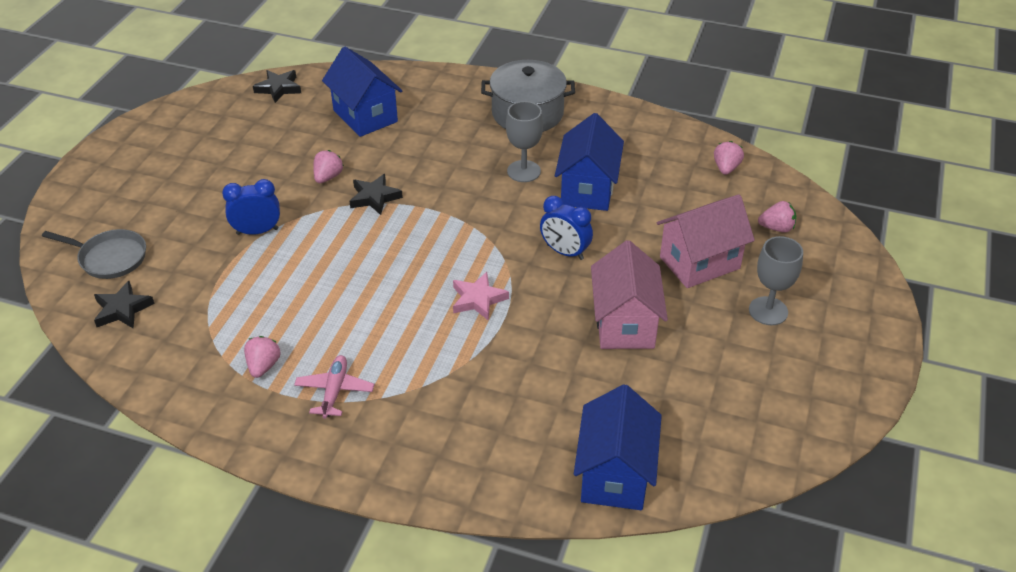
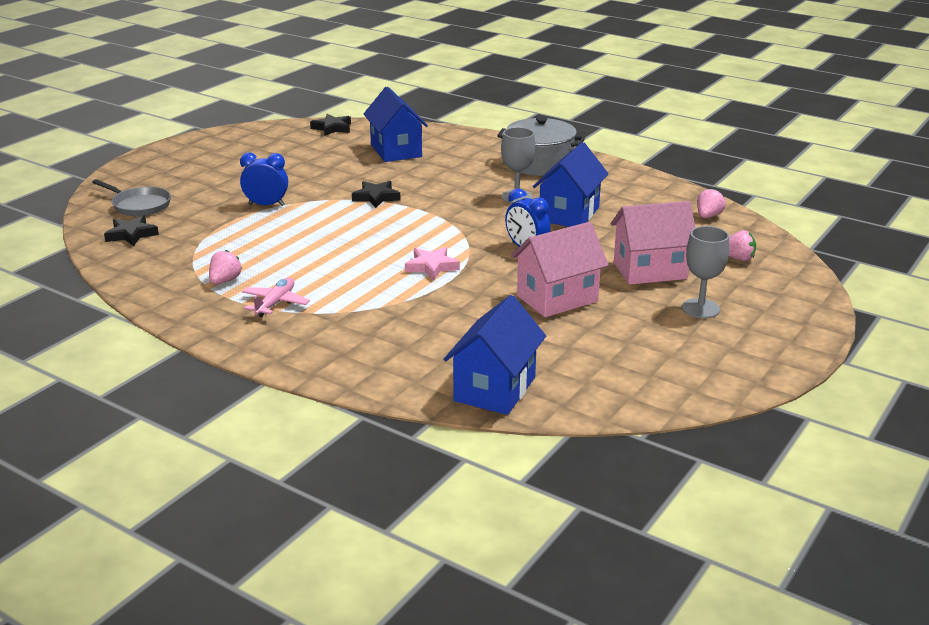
camera: 15 degrees right, 15 degrees down
(328, 177) = (343, 181): pink strawberry -> none
(624, 324) = (557, 298): pink house -> pink house turned 45 degrees clockwise

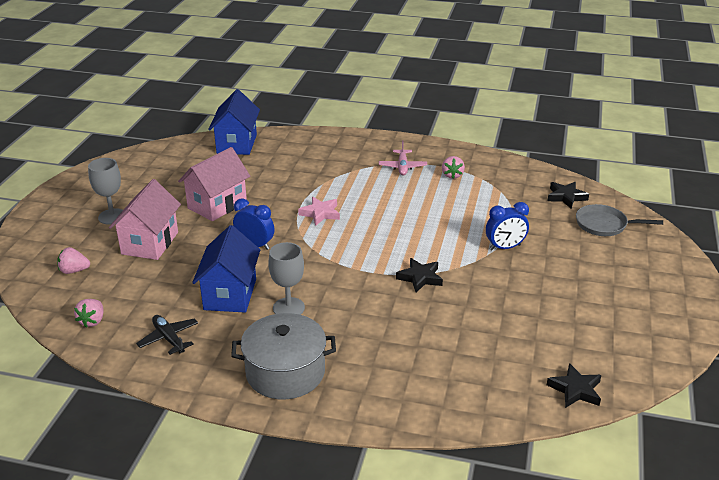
camera: 160 degrees right, 5 degrees up
(396, 151) = (461, 359): blue house -> none
(634, 195) = (169, 339): none -> black plane
(650, 270) = (150, 243): pink house -> pink house turned 45 degrees counterclockwise

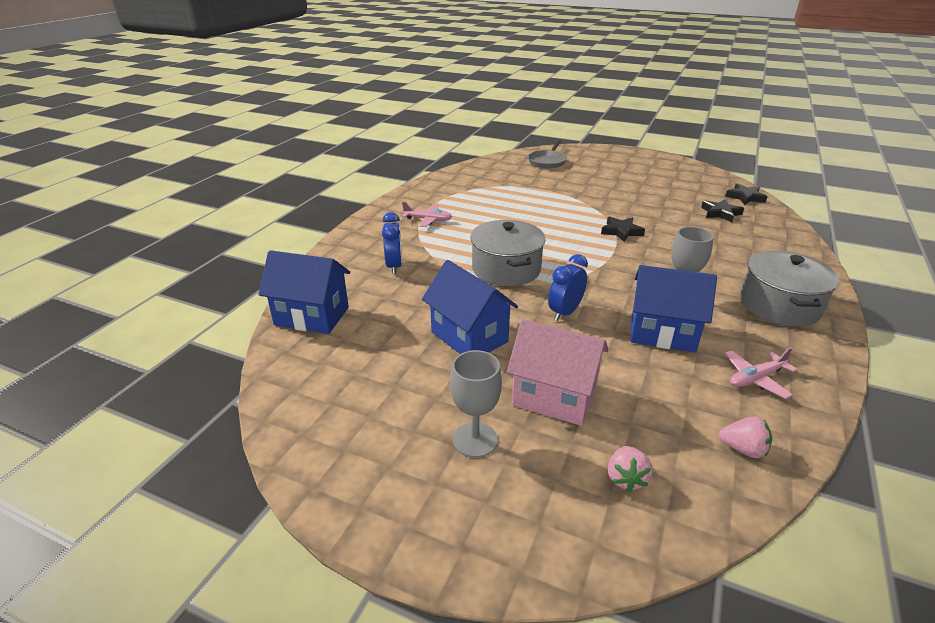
camera: 80 degrees left, 0 degrees up
(169, 339) = (756, 379): black plane -> pink plane
(217, 205) = (469, 337): pink house -> blue house
(320, 213) = (506, 269): pink star -> grey pot
(452, 175) = (454, 201): pink strawberry -> none
(505, 247) = (576, 195): blue clock -> blue clock (394, 266)
(566, 197) = (505, 166): black star -> black star (720, 213)

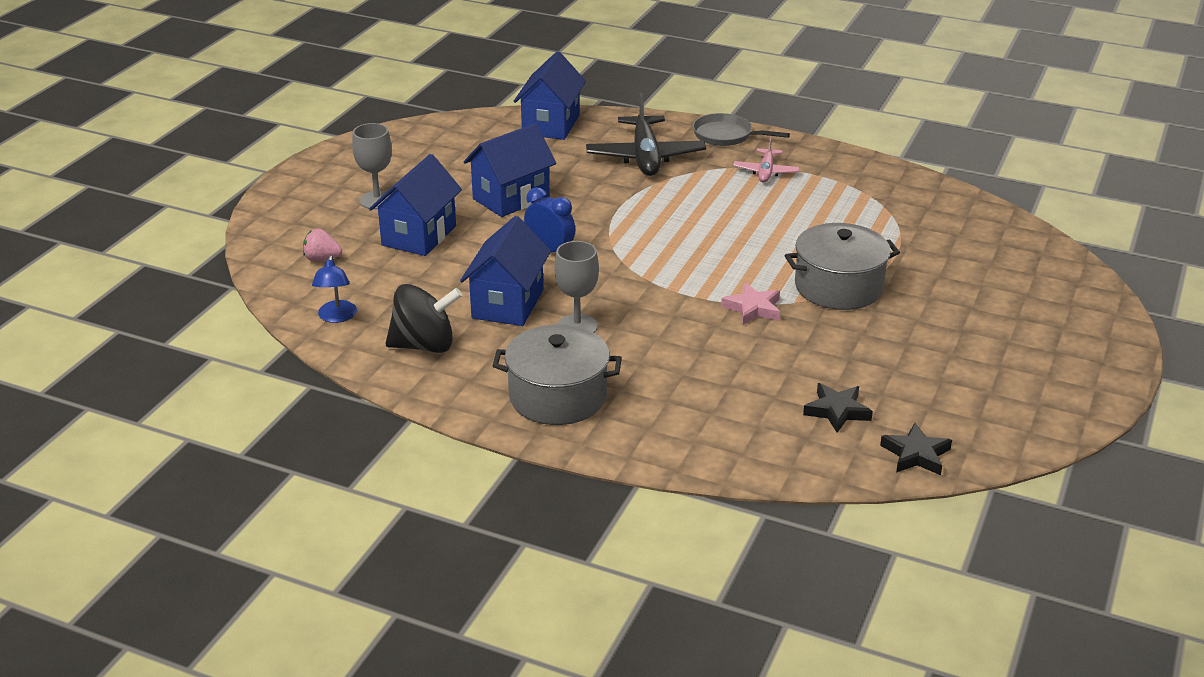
camera: 90 degrees right, 0 degrees up
(394, 266) = (645, 157): blue clock -> black plane
(506, 269) = (642, 220): grey pot -> grey pot (838, 287)
(547, 161) = (1021, 268): grey pan -> grey pan (726, 135)
(554, 397) = (419, 236): pink house -> blue house
(621, 232) = (753, 308): black star -> pink star
(743, 449) = (336, 317): pink strawberry -> blue lamp
(756, 379) = (424, 345): pink plane -> black spinning top

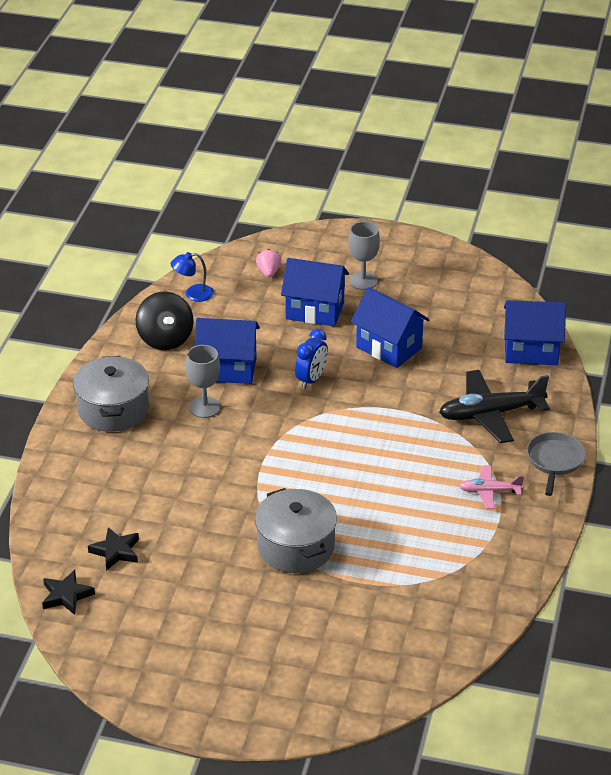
camera: 80 degrees right, 5 degrees up
(753, 308) = (250, 498): pink star -> none

